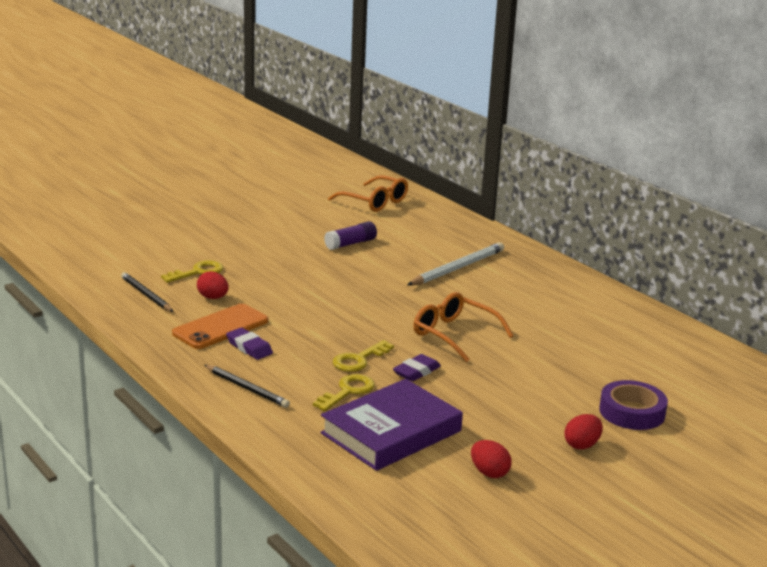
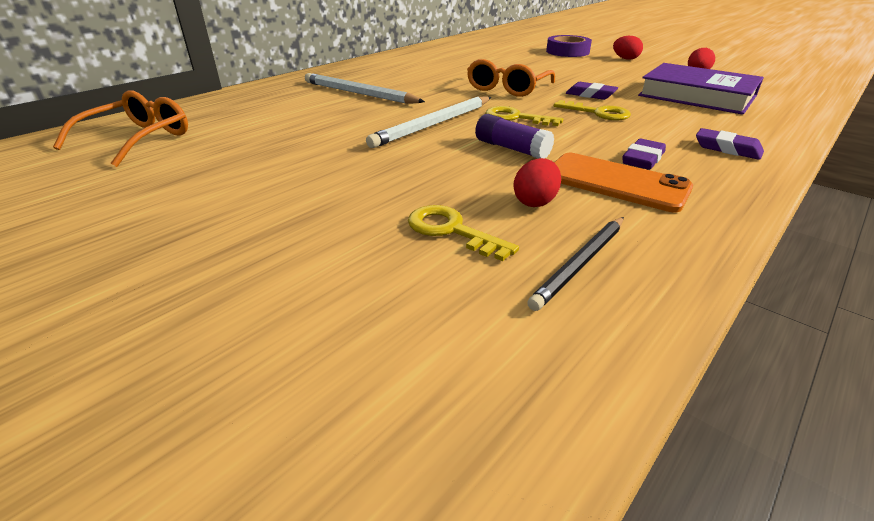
camera: 100 degrees left, 10 degrees up
(247, 388) = (727, 149): black pencil -> purple eraser
(348, 391) = (660, 112): yellow key -> yellow key (516, 118)
(350, 244) = (301, 139): purple glue stick -> purple glue stick (511, 149)
(360, 288) = (434, 124): none -> white pencil

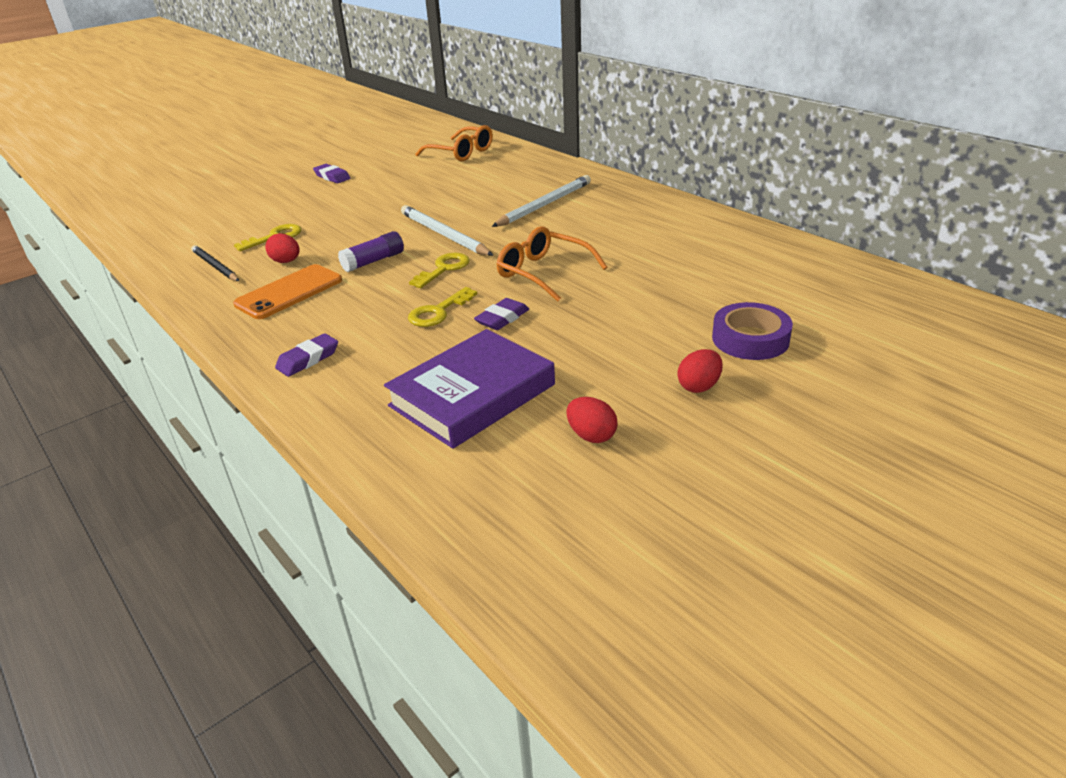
camera: 100 degrees right, 0 degrees up
(642, 159) = (317, 311): purple eraser -> purple eraser (332, 177)

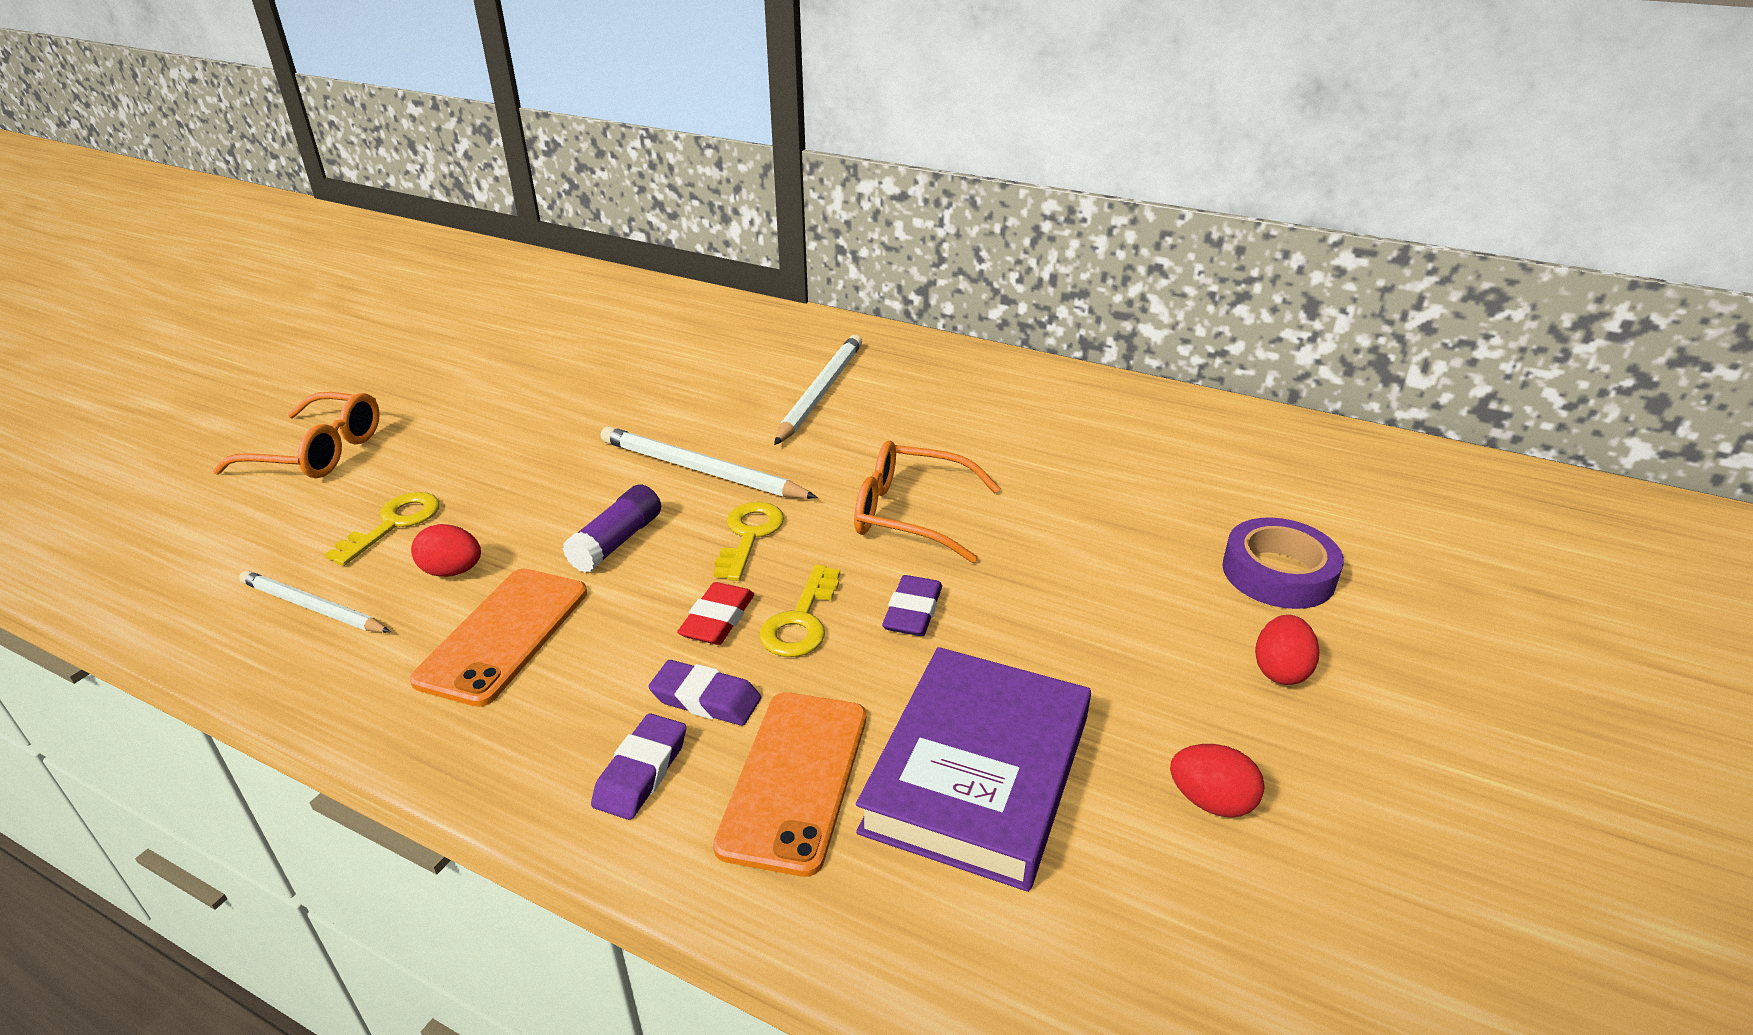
camera: 25 degrees left, 0 degrees up
(215, 266) = (313, 607): black pencil -> white pencil
(332, 177) = (421, 386): purple eraser -> purple eraser (706, 699)
(377, 377) = (794, 779): none -> orange phone
(396, 304) = (717, 619): none -> red eraser
(461, 153) = (618, 315): orange glasses -> orange glasses (318, 452)

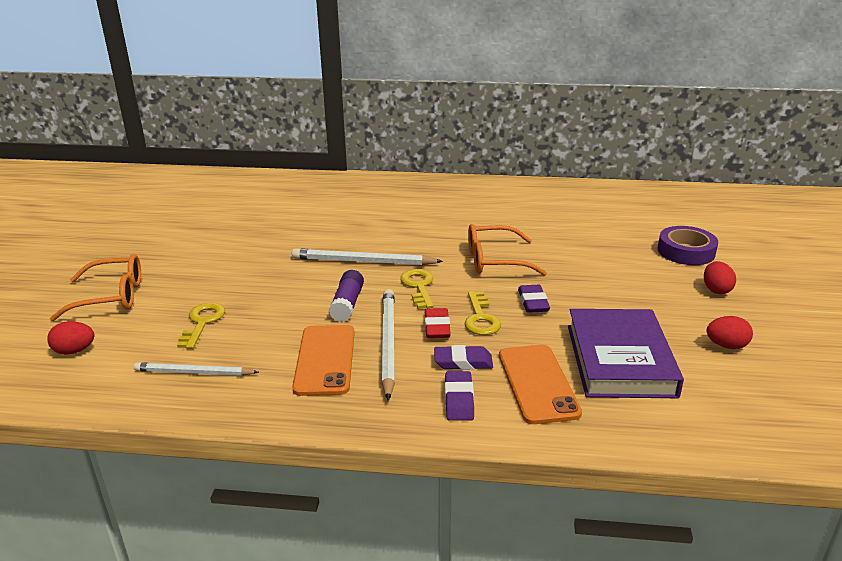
camera: 20 degrees left, 5 degrees down
(452, 571) = (263, 337): red egg -> red egg (74, 351)
(820, 392) = (395, 213): white pencil -> white pencil (388, 343)

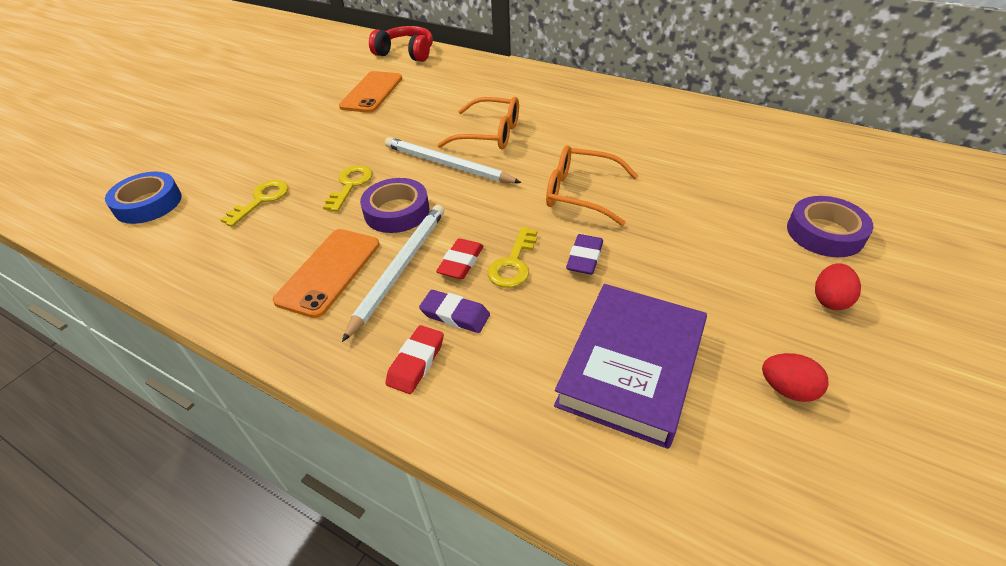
camera: 25 degrees right, 15 degrees up
(74, 351) = (148, 203): red egg -> blue tape
(111, 297) = (215, 155): orange glasses -> orange glasses (489, 134)
(194, 373) = (214, 253): white pencil -> none
(241, 181) = (406, 53): none -> red headphones
(347, 304) = (397, 211): purple glue stick -> purple tape
(418, 286) = (479, 207): yellow key -> yellow key (350, 185)
(459, 399) = (416, 362): purple eraser -> red eraser
(537, 383) = (513, 369): orange phone -> orange phone (371, 92)

